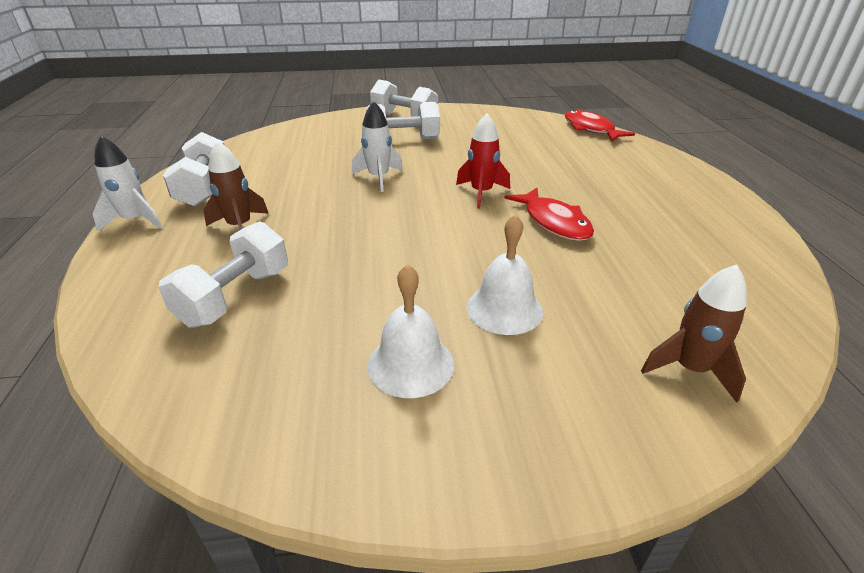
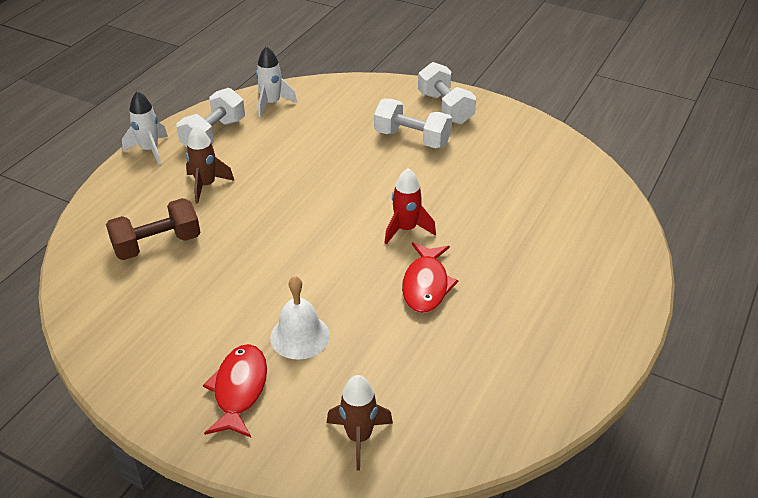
camera: 35 degrees right, 5 degrees up
(235, 297) = (157, 245): white dumbbell -> brown dumbbell
(378, 178) = (344, 177): white rocket -> white rocket (271, 103)
(411, 364) = (206, 342): white bell -> none
(590, 129) = (612, 195): red fish -> red fish (239, 389)

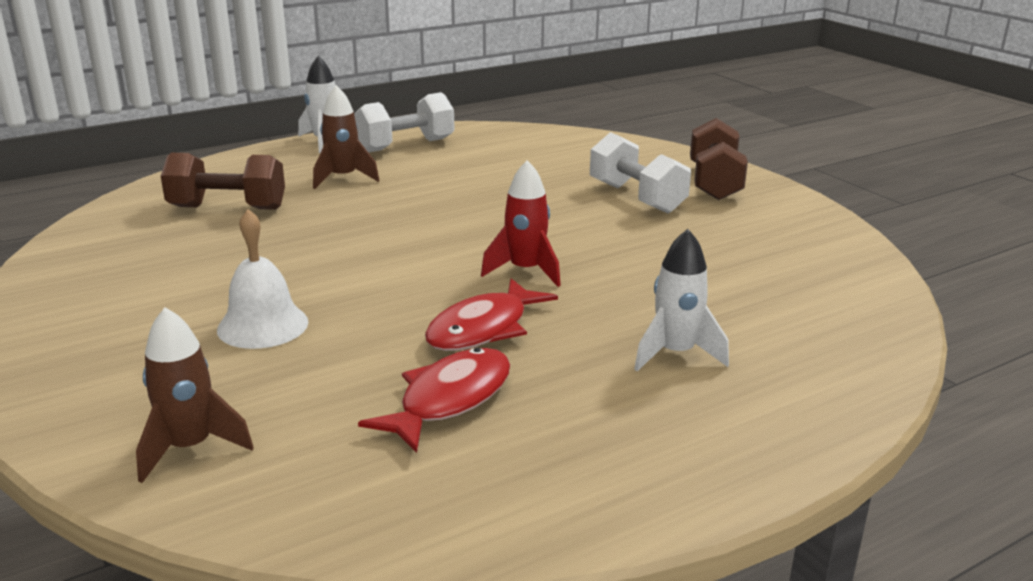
camera: 30 degrees right, 15 degrees down
(239, 389) = (127, 349): red fish -> red fish (449, 399)
(271, 103) = (501, 137): white rocket -> white rocket (675, 354)
(445, 108) = (714, 183): white dumbbell -> brown dumbbell

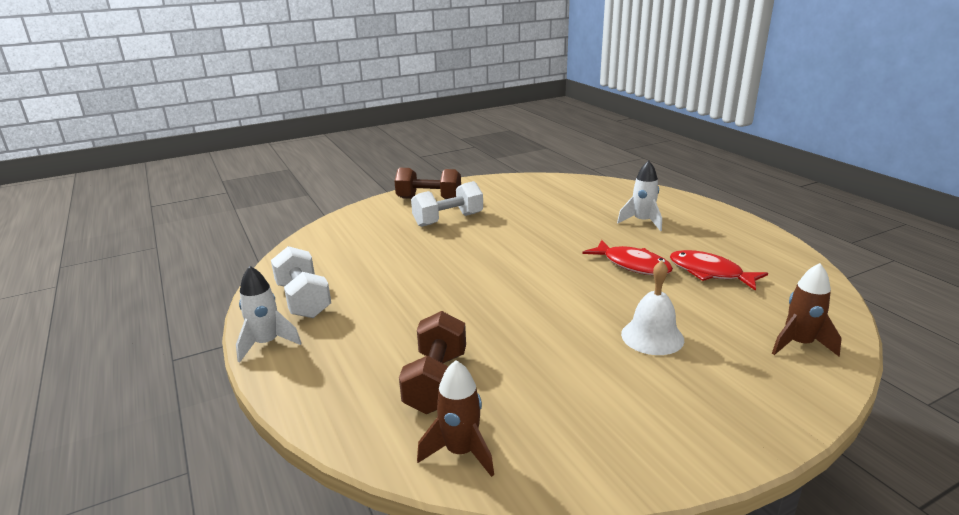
camera: 85 degrees left, 0 degrees up
(343, 178) = (377, 326): brown rocket -> brown rocket (461, 452)
(525, 271) = (557, 253): red rocket -> none

